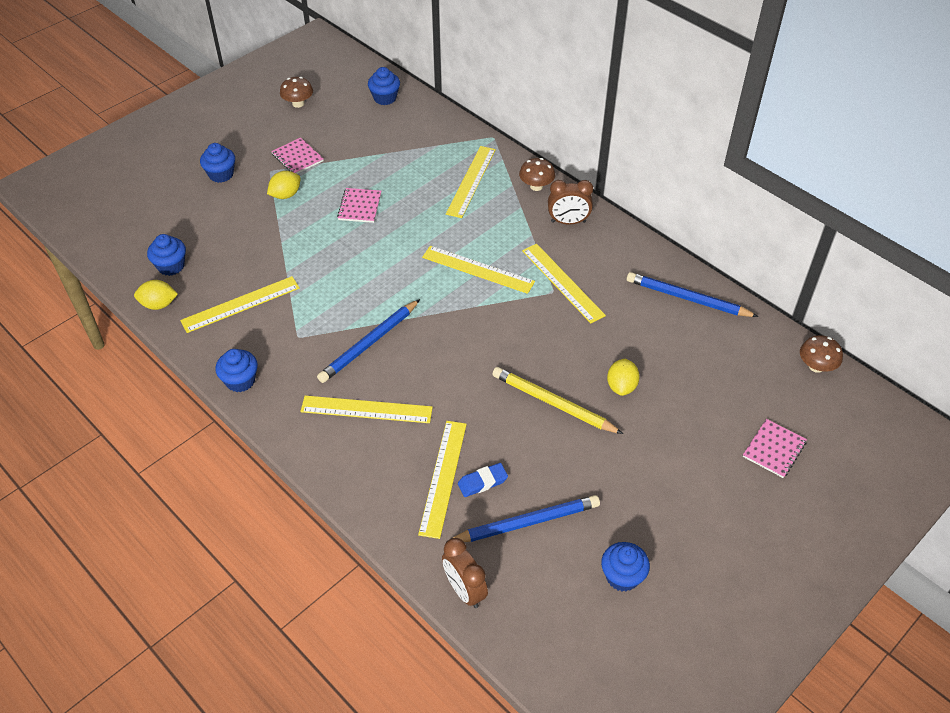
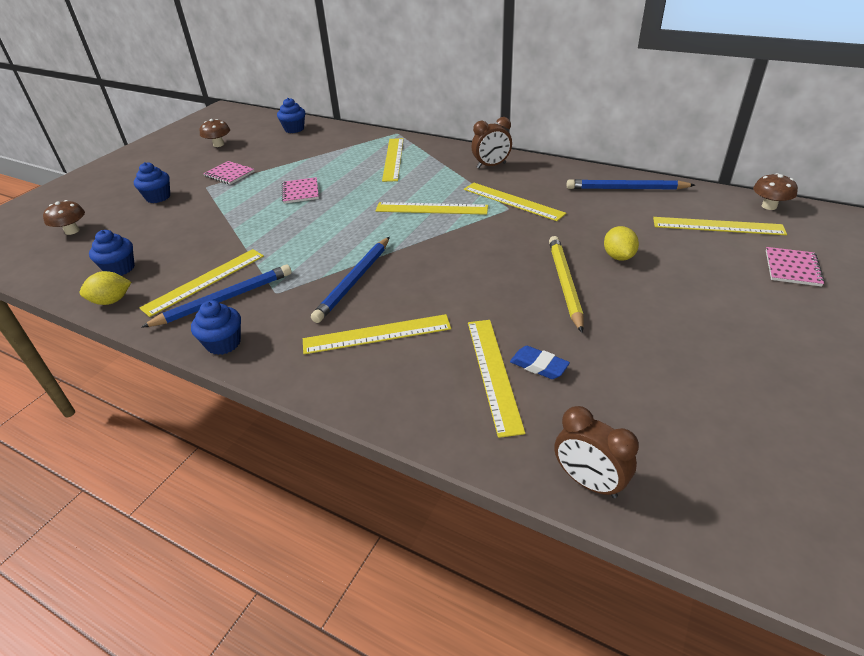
camera: 15 degrees left, 10 degrees down
(285, 195) = (226, 198): yellow lemon -> none
(482, 482) = (538, 366): blue eraser -> blue eraser turned 75 degrees clockwise
(527, 522) = (611, 390): blue pencil -> blue pencil (225, 299)
(536, 186) = (450, 151): brown mushroom -> brown mushroom (72, 231)
(553, 403) = (564, 283): yellow pencil -> yellow pencil turned 75 degrees clockwise
(622, 576) = (750, 413): blue cupcake -> none
(743, 377) = (717, 226): none -> yellow ruler

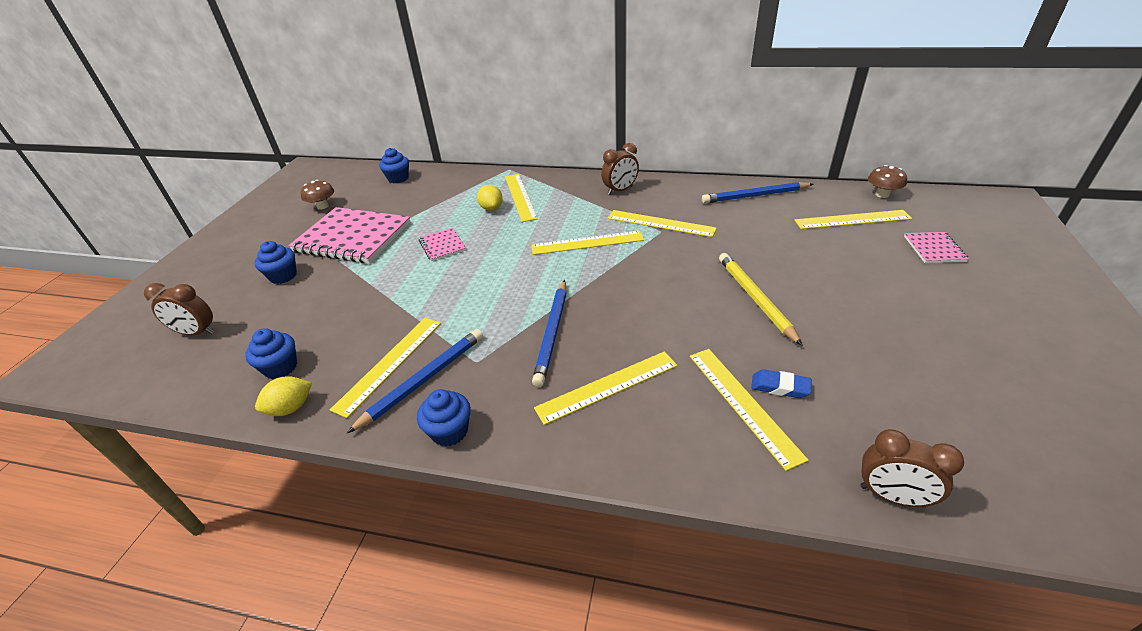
camera: 15 degrees left, 0 degrees up
(72, 231) = (197, 333): brown mushroom -> brown clock
(229, 174) = (352, 237): pink notebook -> pink notebook, size x2.17
(618, 256) = (786, 263): yellow lemon -> yellow lemon (491, 208)

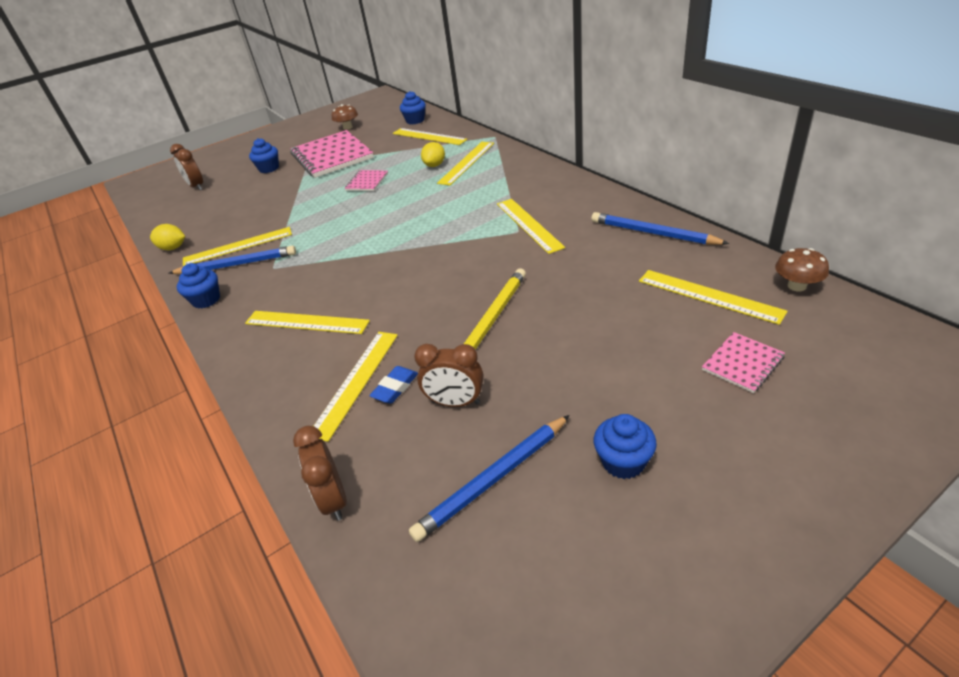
camera: 45 degrees right, 0 degrees up
(281, 367) = (198, 223): blue cupcake -> blue cupcake (623, 462)
(552, 333) = (332, 272): blue pencil -> blue pencil (493, 479)
(587, 243) = (452, 218): yellow ruler -> yellow ruler (429, 136)
(620, 190) = (545, 184): brown clock -> brown clock (455, 402)
(780, 387) = (395, 388): blue eraser -> blue eraser turned 60 degrees clockwise

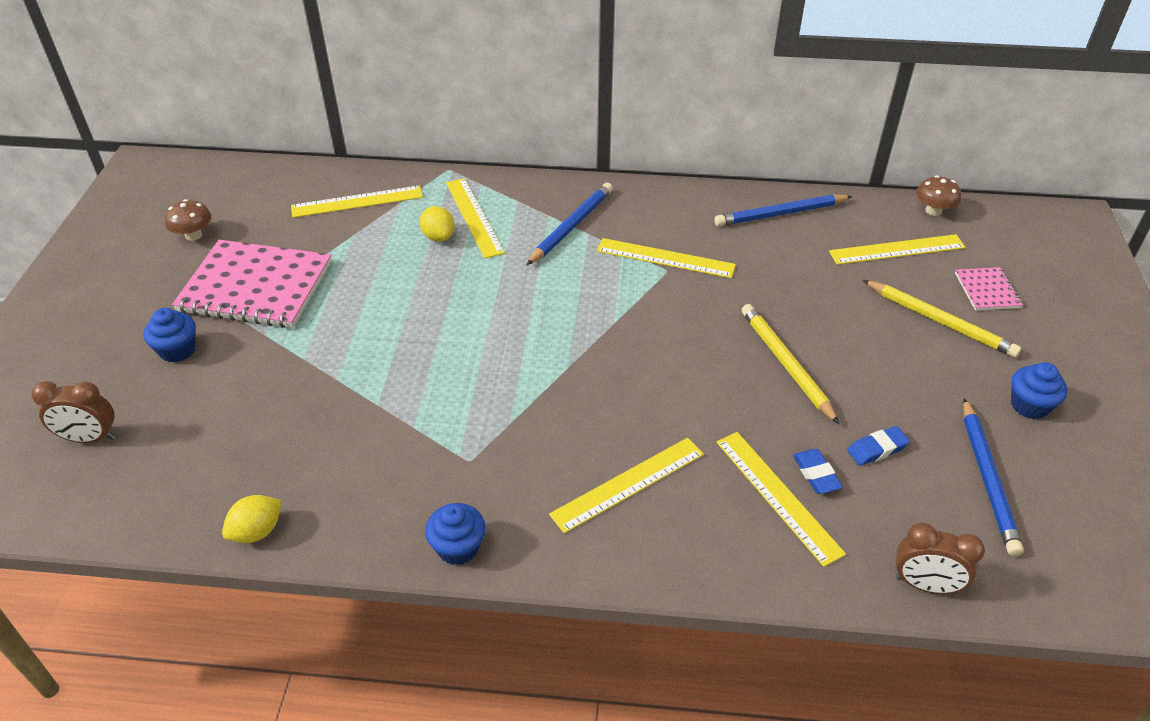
camera: 55 degrees left, 5 degrees up
(237, 264) = (411, 487): blue pencil -> blue pencil (571, 226)
(238, 246) = (363, 468): yellow ruler -> none
(367, 182) = (385, 297): pink notebook -> none
(415, 120) = (291, 186): blue cupcake -> none
(455, 402) = (877, 449): brown clock -> blue eraser
(655, 359) = (940, 321): none -> yellow pencil

